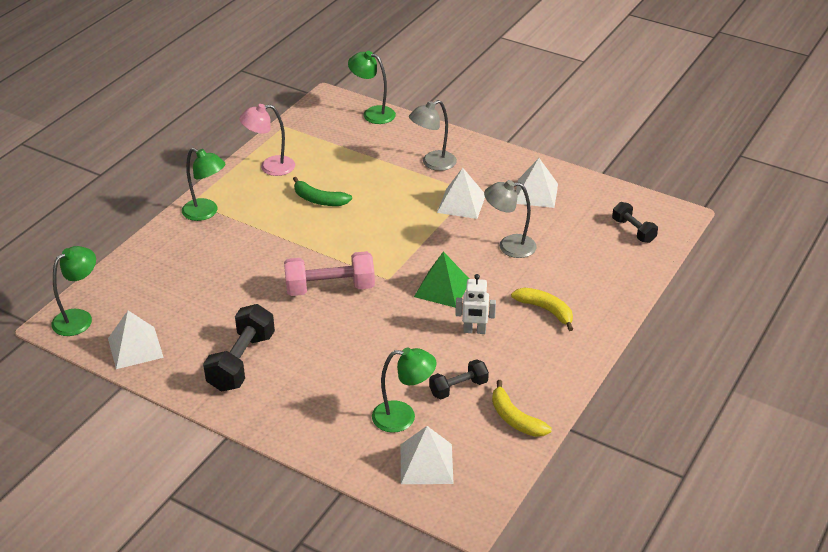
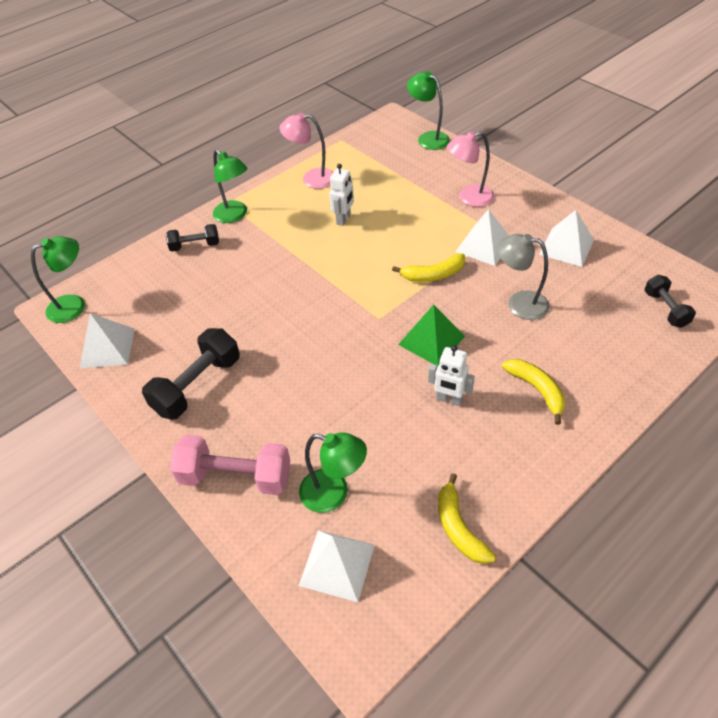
camera: 20 degrees right, 10 degrees up
(319, 200) = (344, 219): green banana -> white robot
(330, 288) = (317, 318): pink dumbbell -> pink dumbbell (235, 476)
(424, 235) = (433, 275): none -> yellow banana
(433, 163) = (469, 198): grey lamp -> pink lamp
(458, 388) = (407, 470): black dumbbell -> black dumbbell (195, 246)

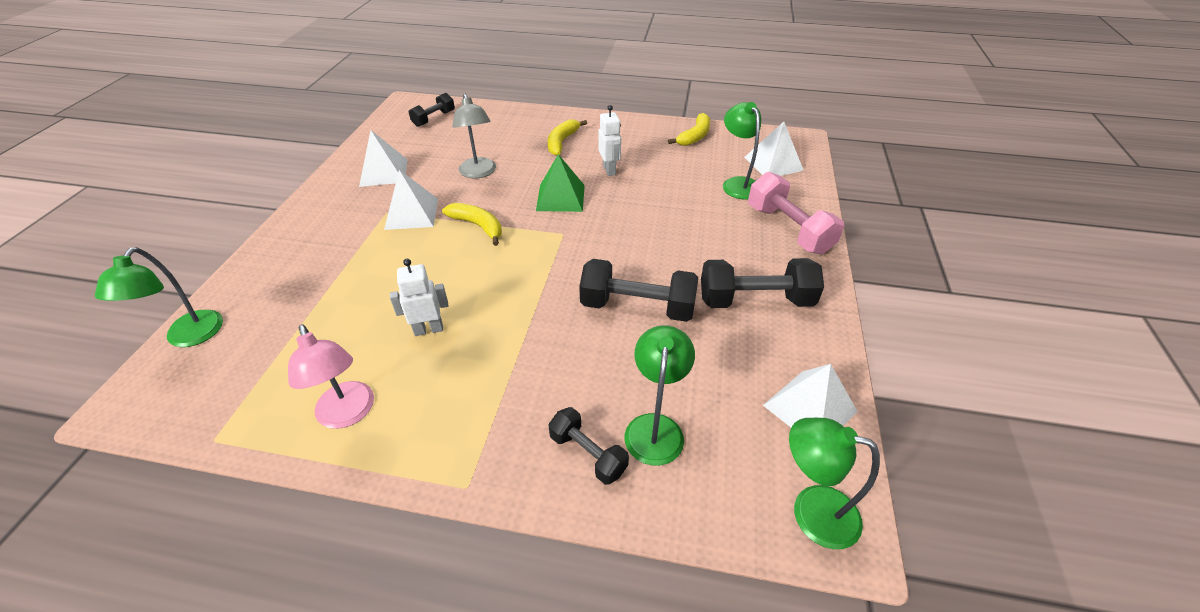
camera: 130 degrees left, 5 degrees down
(234, 216) = (492, 453): green lamp -> green lamp (655, 427)
(262, 318) = (637, 307): none -> black dumbbell
(469, 198) = (329, 250): pink lamp -> none

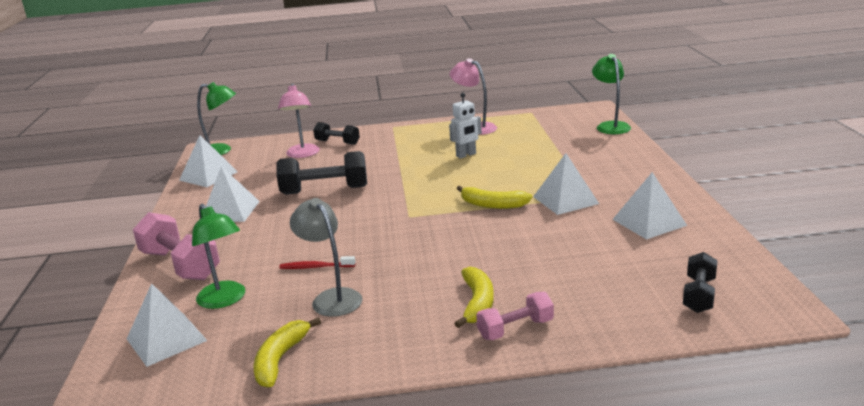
camera: 165 degrees right, 20 degrees down
(479, 173) = (544, 244): grey lamp -> grey lamp (332, 298)
(552, 124) = (515, 329): none -> pink dumbbell
(560, 197) = (431, 242): green pyramid -> none
(609, 170) = (391, 281): white robot -> none
(655, 427) = (302, 154): green lamp -> pink lamp
(664, 196) = (316, 267): none -> red toothbrush
(755, 300) = (230, 211): black dumbbell -> white pyramid

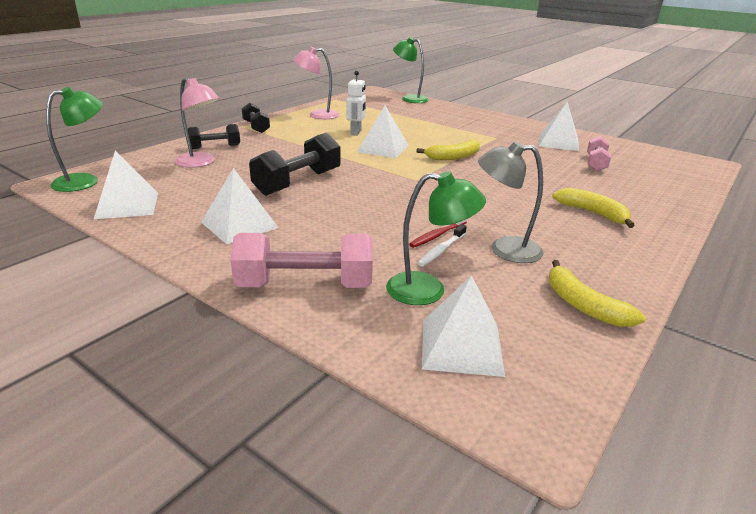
camera: 50 degrees left, 5 degrees up
(293, 279) = (441, 250): none -> white toothbrush
(515, 329) = (645, 218): pink dumbbell -> pink dumbbell (596, 163)
(565, 200) = (488, 143): white pyramid -> white pyramid (383, 148)
(699, 295) = (665, 168): black dumbbell -> black dumbbell (256, 127)

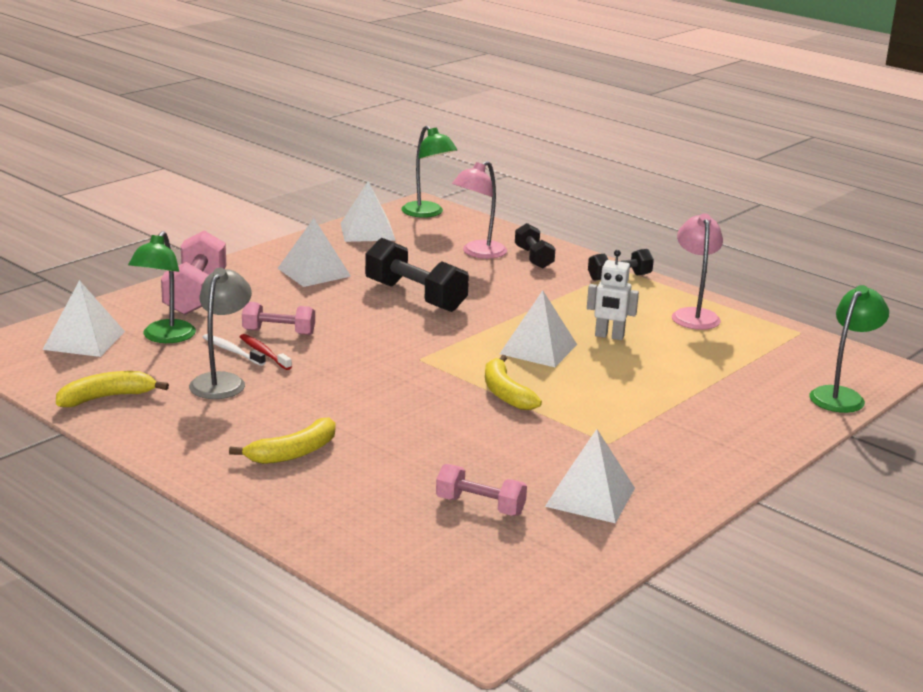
camera: 95 degrees right, 5 degrees down
(390, 232) = (278, 332): none -> pink dumbbell

